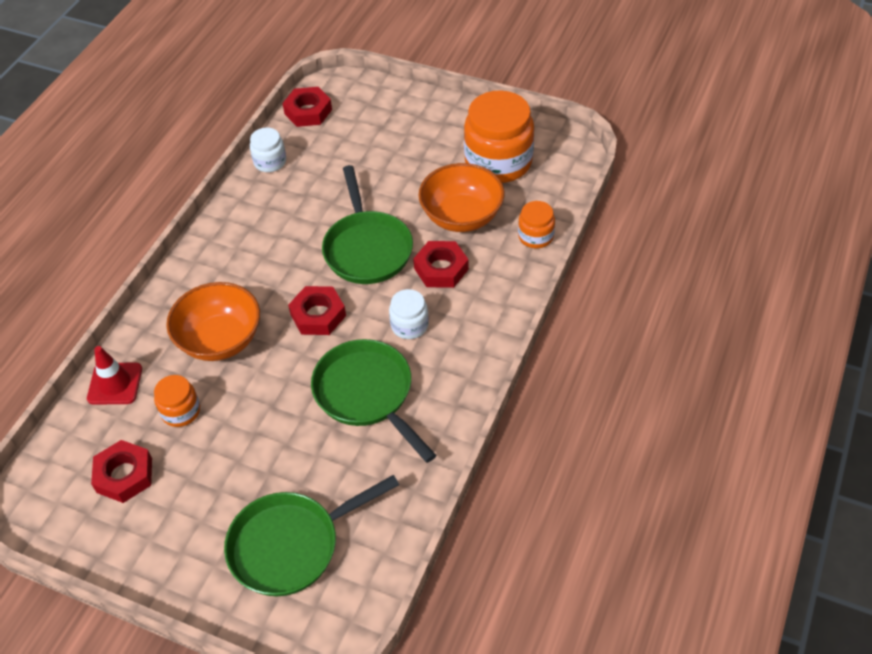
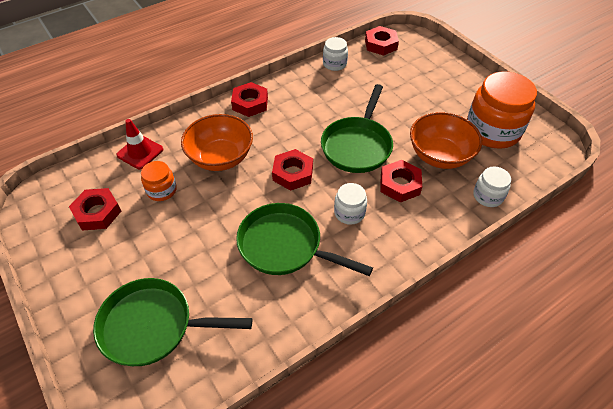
camera: 30 degrees right, 0 degrees up
(204, 259) = (250, 103): none -> red nut
(367, 394) = (285, 246): green pan -> green pan turned 60 degrees counterclockwise
(535, 236) = (488, 196): orange jar -> white jar

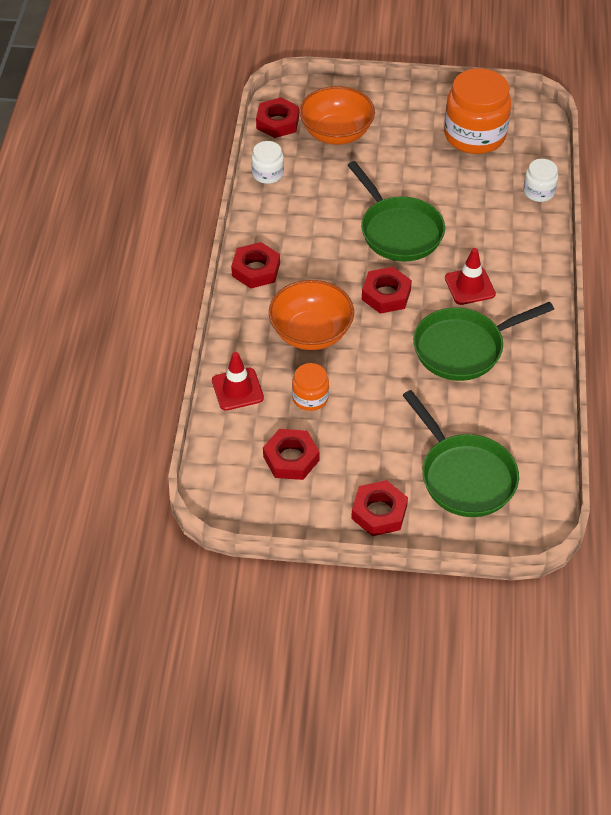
camera: 50 degrees left, 0 degrees up
(153, 326) = (464, 476): green pan -> green pan turned 75 degrees counterclockwise
(349, 213) = (469, 286): white jar -> red traffic cone
(400, 184) = (472, 235): red nut -> red nut (379, 512)
(440, 155) = (467, 188): orange bowl -> orange bowl (336, 133)

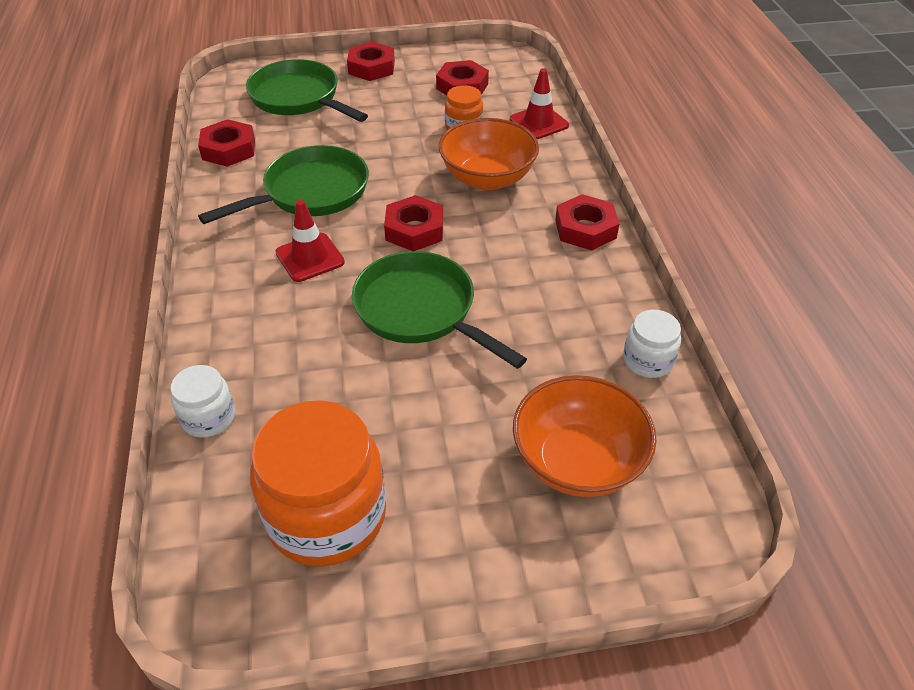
camera: 165 degrees right, 5 degrees down
(277, 122) = (689, 463): red nut -> red nut (229, 149)

